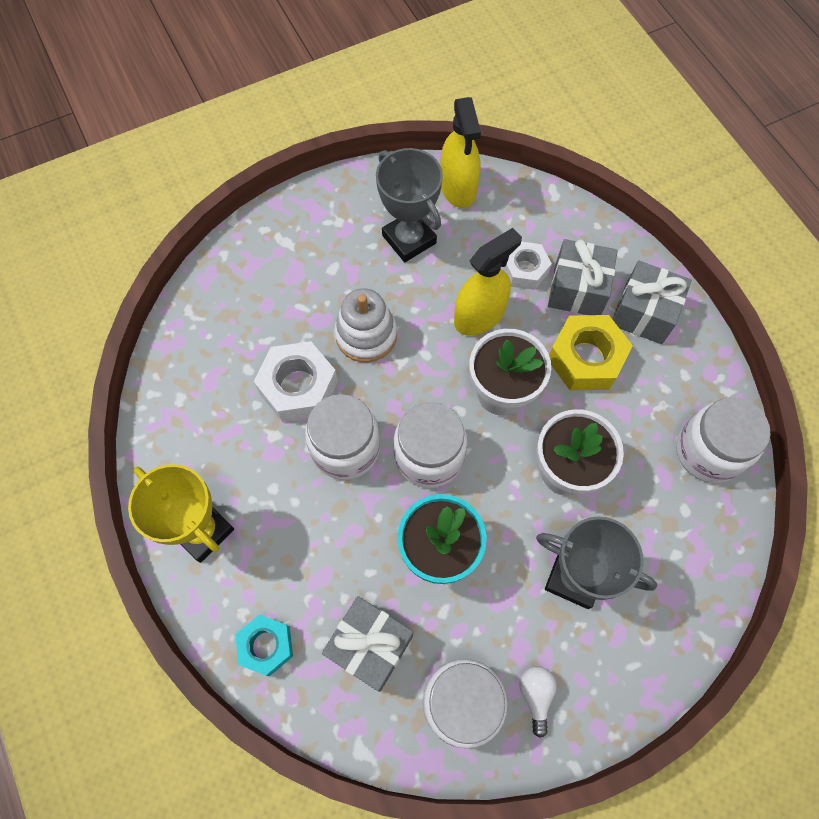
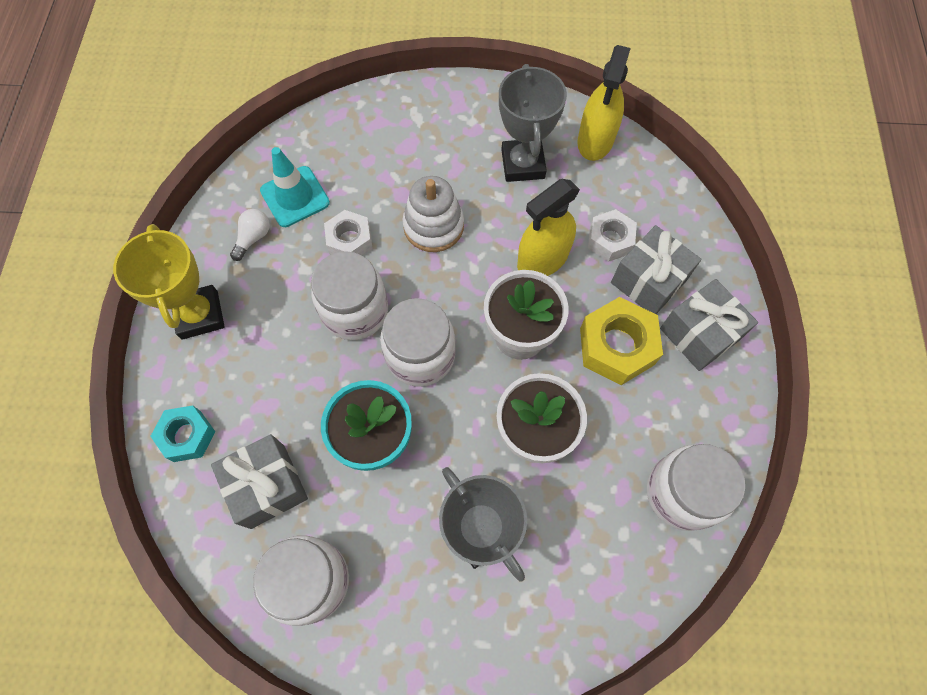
camera: 30 degrees right, 0 degrees up
(219, 373) = (295, 197): none -> turquoise traffic cone
(298, 387) = (350, 240): white nut -> white nut, size x0.65
(479, 316) = (542, 259): yellow spray bottle -> yellow spray bottle turned 150 degrees clockwise
(535, 696) = (378, 615): white light bulb -> white light bulb (253, 238)

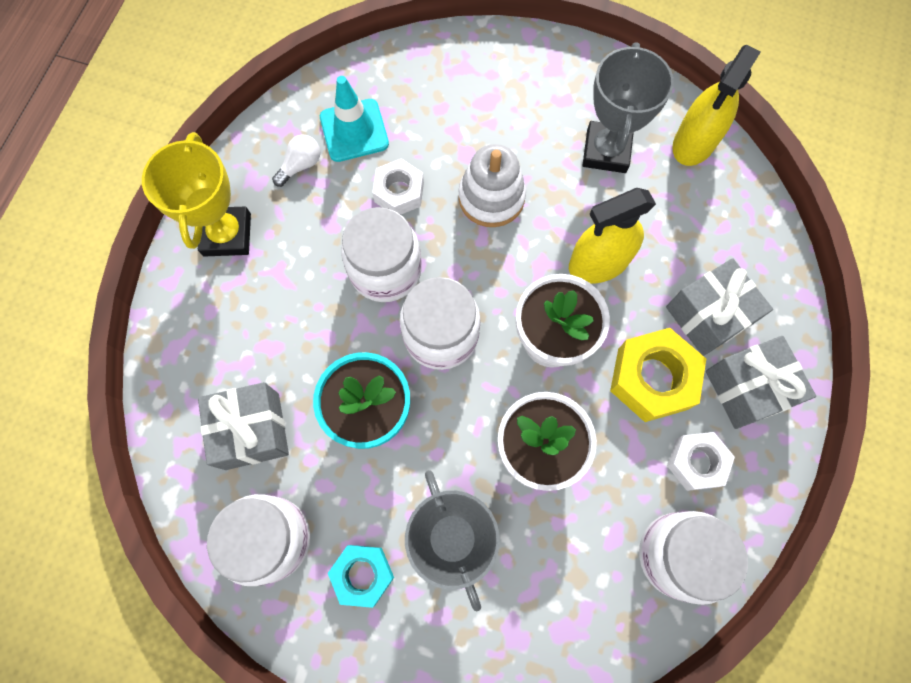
camera: 15 degrees right, 5 degrees up
(187, 436) = (185, 358): turquoise nut -> turquoise nut (362, 574)
(610, 240) = (678, 259): white nut -> white nut (696, 462)

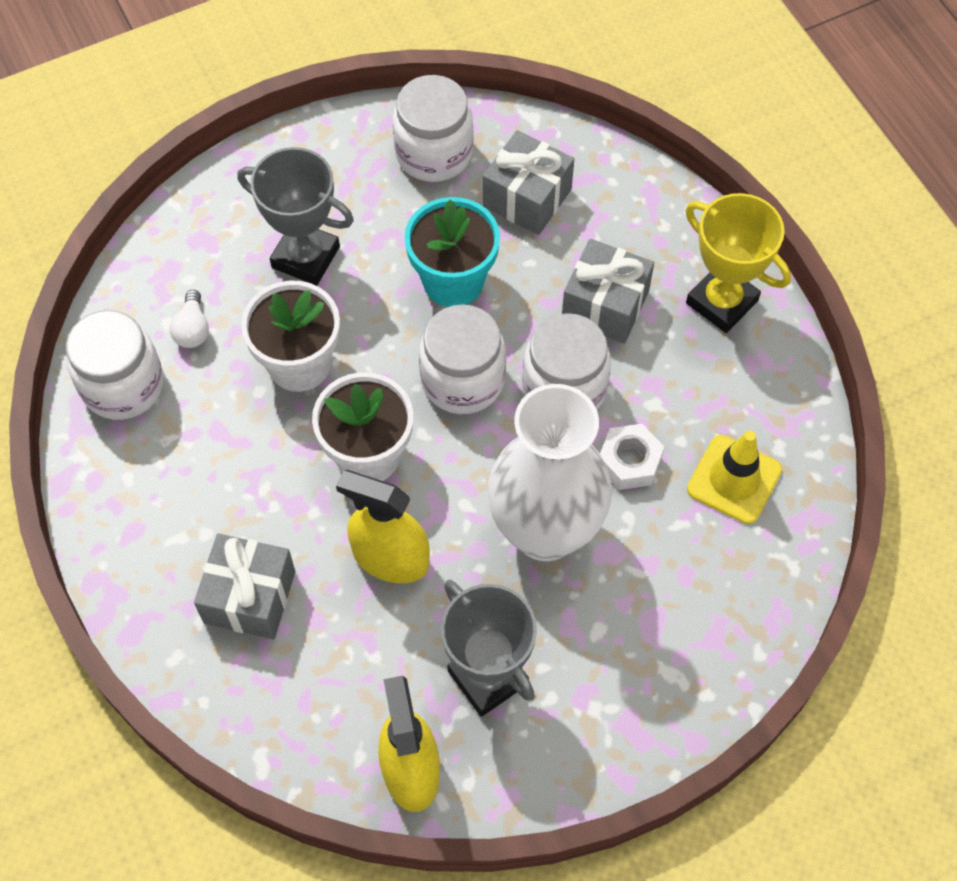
camera: 135 degrees right, 10 degrees down
(300, 165) = (738, 407): white light bulb -> white light bulb (192, 329)
(354, 130) = (734, 479): turquoise traffic cone -> yellow traffic cone
(362, 574) = (347, 186): turquoise nut -> none
(491, 197) = (545, 531): white stacking toy -> white vase
(598, 263) = (390, 558): yellow spray bottle -> yellow spray bottle turned 90 degrees counterclockwise
(652, 378) = (253, 499): yellow nut -> none
(696, 462) = (161, 464): white nut -> none
(747, 388) = (163, 562): grey gift -> grey gift (605, 305)

